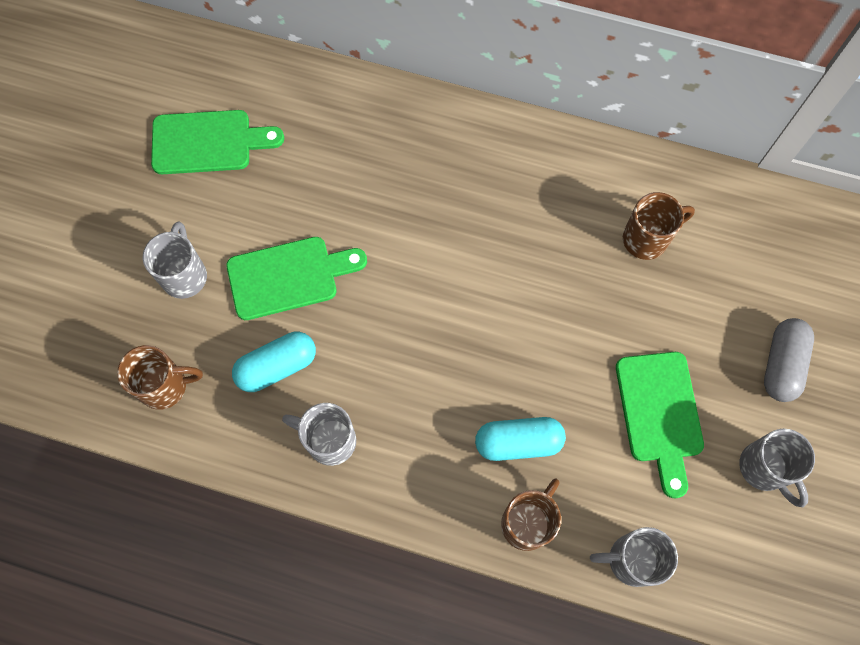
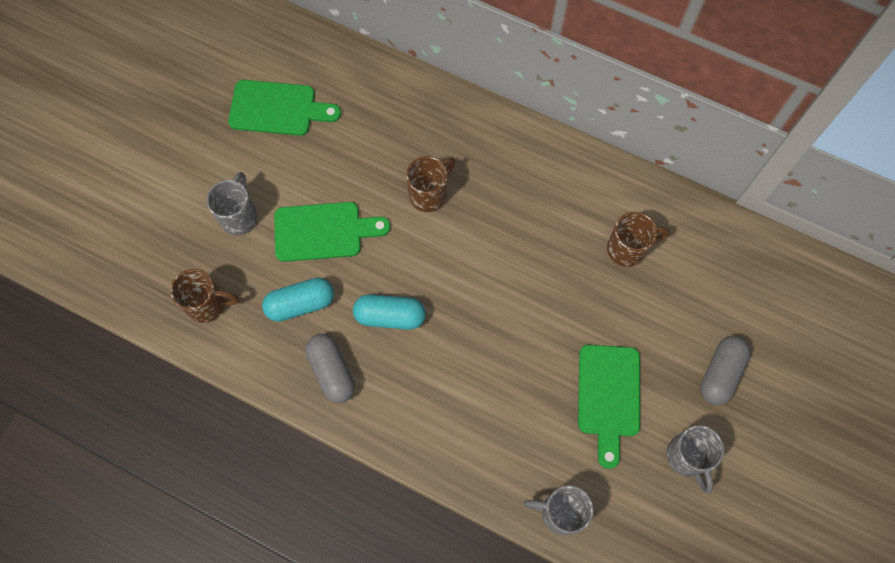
camera: 10 degrees right, 0 degrees up
(329, 440) = (332, 371): grey mug -> grey capsule
(518, 442) = (486, 400): turquoise capsule -> turquoise capsule (390, 316)
(527, 522) = (481, 466): brown mug -> brown mug (429, 194)

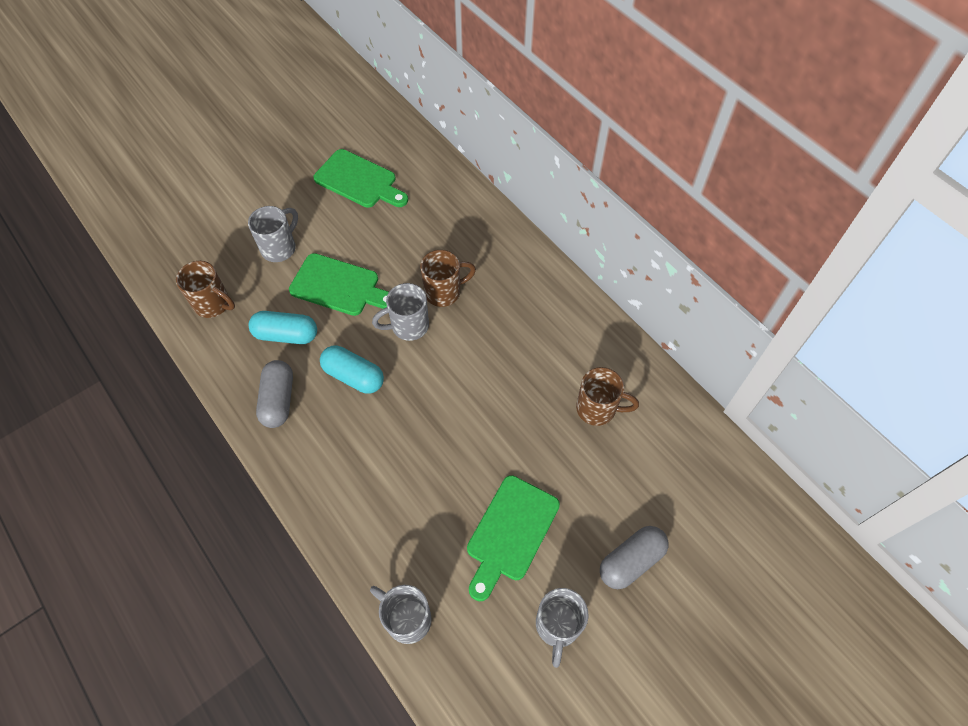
camera: 25 degrees right, 10 degrees down
(414, 243) = (408, 326): none -> grey mug

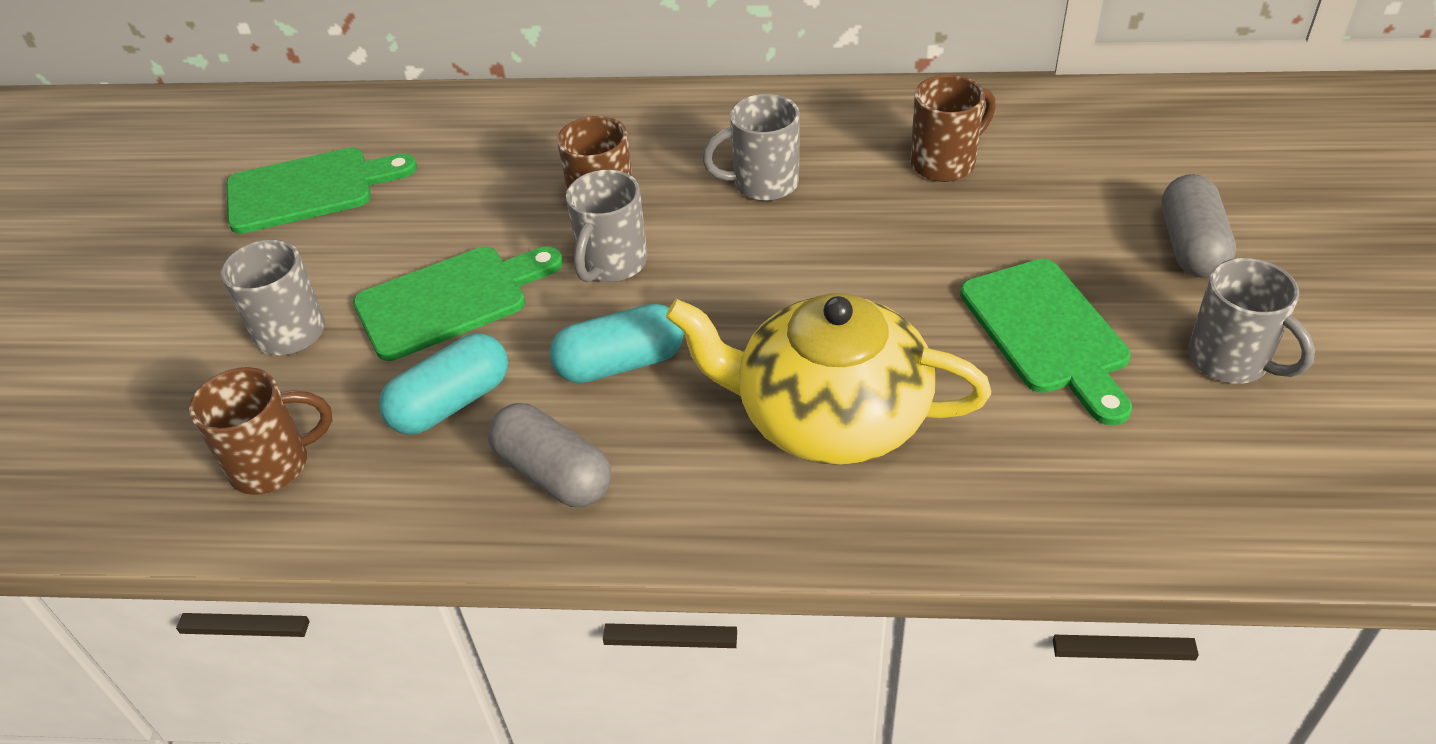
camera: 45 degrees left, 15 degrees down
(386, 477) = (829, 416): none -> yellow teapot
(407, 618) = (1088, 516): grey mug -> grey mug (763, 184)

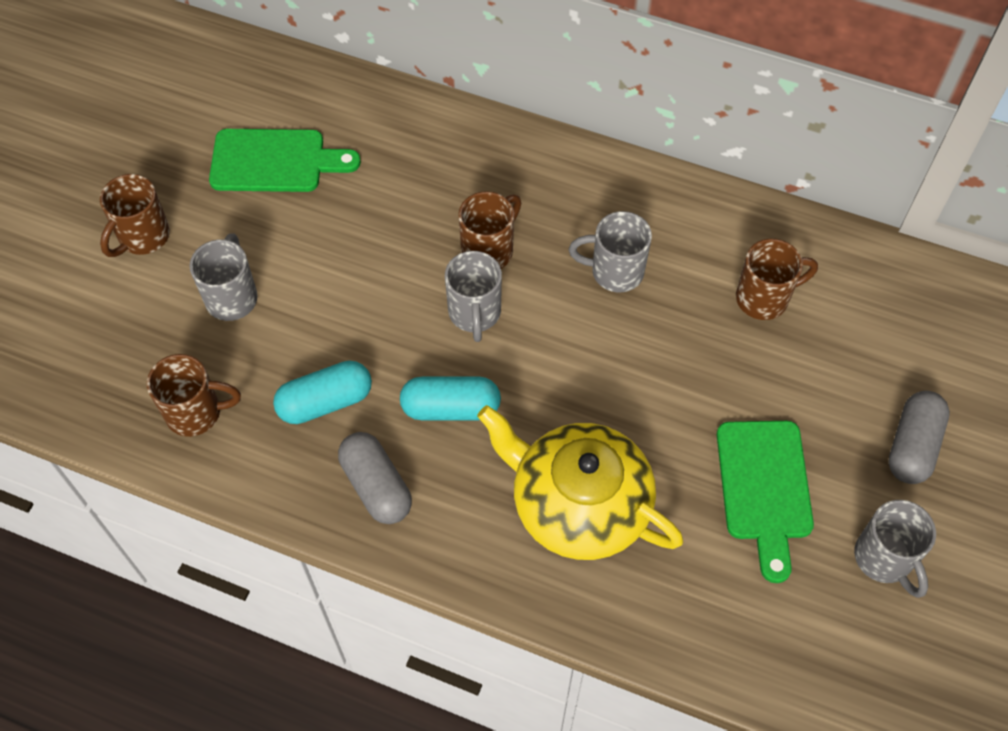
camera: 15 degrees right, 15 degrees up
(153, 302) = (143, 237): none -> brown mug
(450, 300) = (349, 308): green cutting board -> none
(612, 264) = (474, 313): grey mug -> grey mug turned 45 degrees counterclockwise

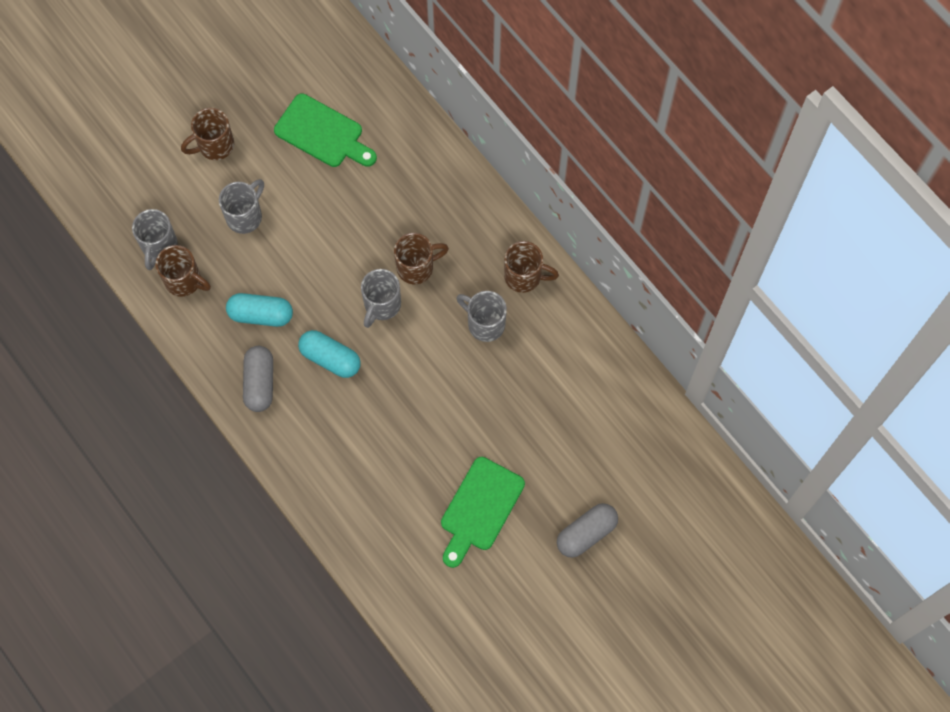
camera: 30 degrees right, 10 degrees up
(578, 504) = (366, 457): yellow teapot -> none
(764, 298) = (565, 392): brown mug -> brown mug (524, 276)
(884, 559) = (519, 588): grey mug -> grey mug (159, 246)

